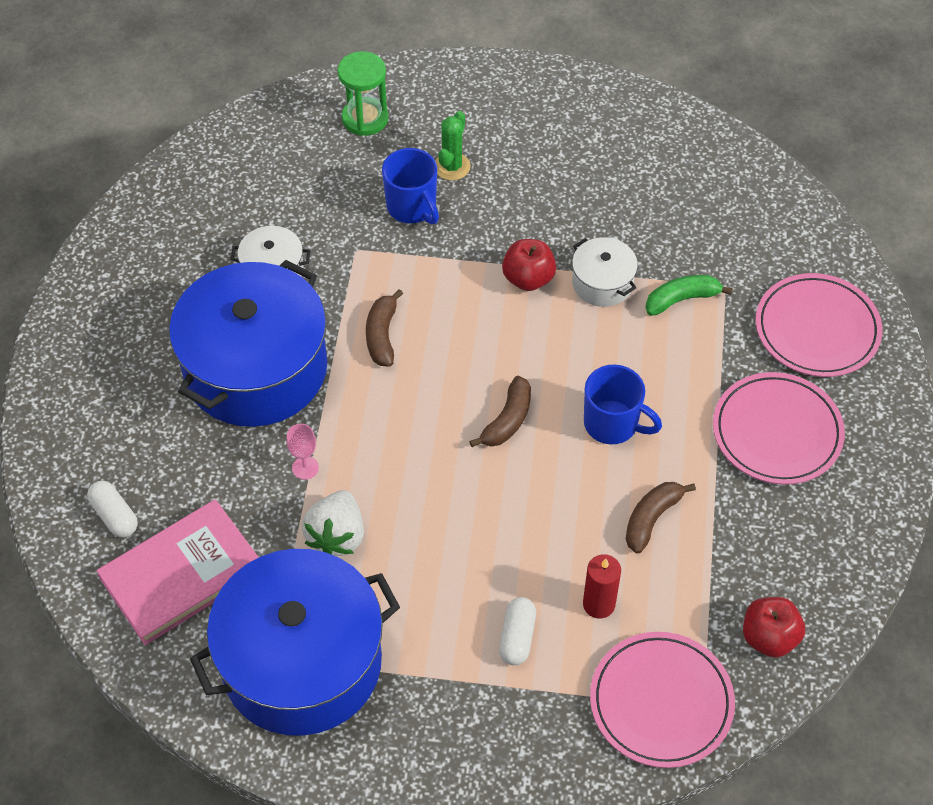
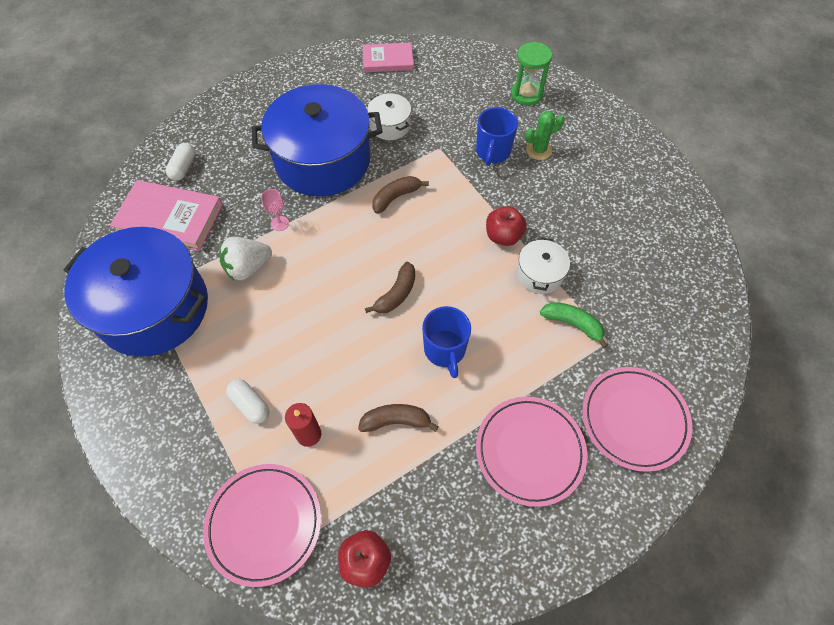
camera: 50 degrees right, 5 degrees up
(168, 203) = (388, 60): none -> pink book
(507, 420) = (396, 294): brown banana -> brown banana turned 45 degrees counterclockwise
(517, 637) = (250, 405): white capsule -> white capsule turned 75 degrees clockwise

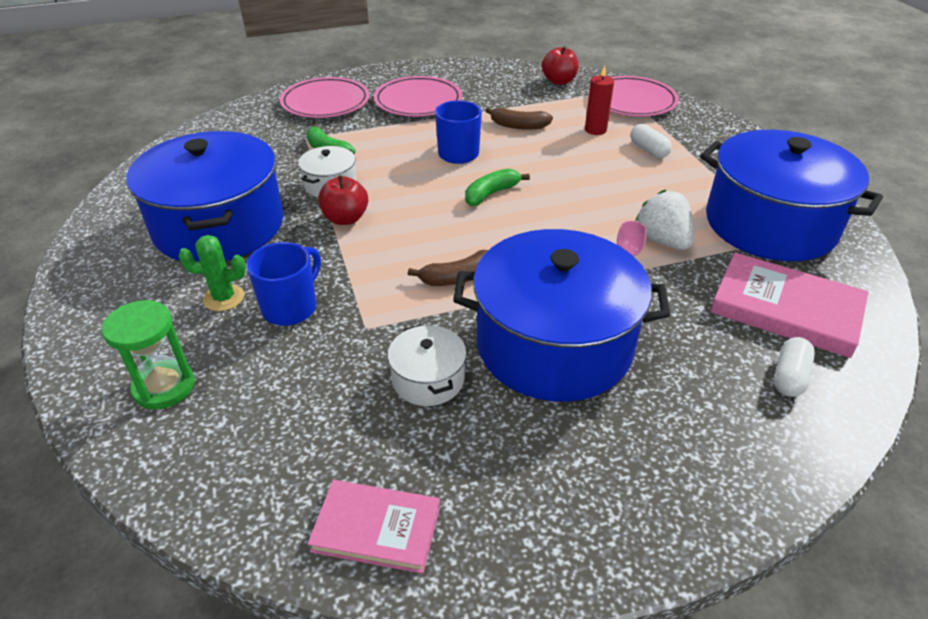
camera: 165 degrees left, 20 degrees down
(248, 267) = (662, 240): white strawberry -> white strawberry turned 105 degrees counterclockwise
(396, 294) = (491, 194): brown banana -> green banana
(592, 207) = (219, 226): none -> blue pot

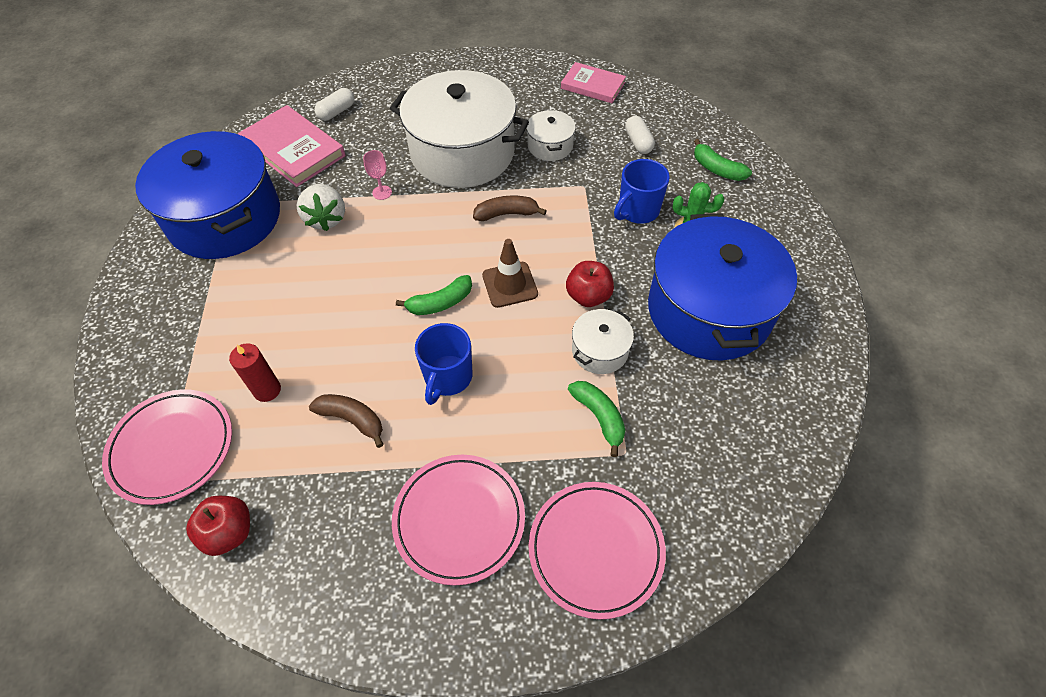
camera: 165 degrees left, 15 degrees up
(164, 387) = (716, 169): green hourglass -> green banana
(429, 216) = (510, 285): none -> brown traffic cone
(554, 345) = (462, 153): blue pot -> white pot
(648, 150) = (239, 338): white capsule -> white capsule (638, 142)

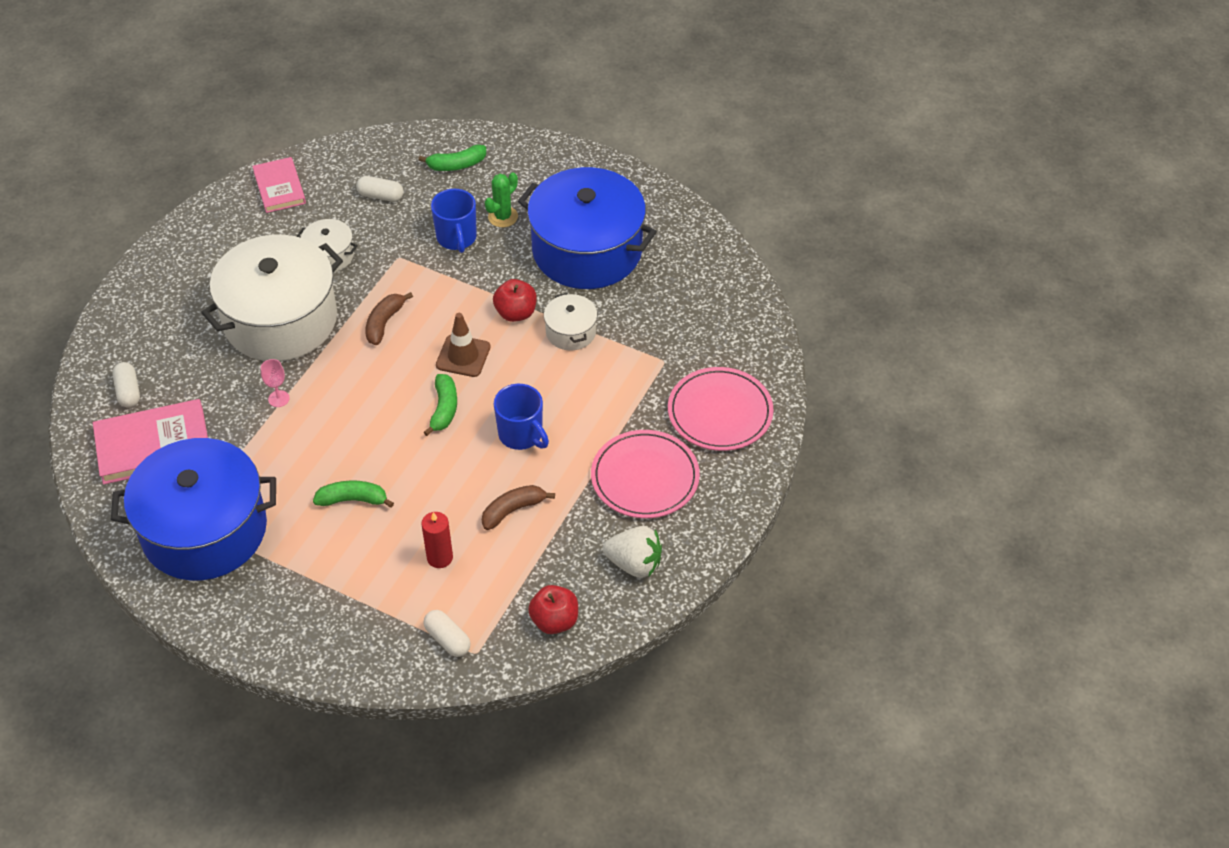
camera: 60 degrees left, 5 degrees down
(172, 448) = (447, 639): pink plate -> white capsule
(326, 219) = (275, 452): white strawberry -> white strawberry (634, 564)
(592, 86) = (279, 187): pink book -> pink book turned 75 degrees counterclockwise
(599, 417) = (625, 361): green banana -> green banana (353, 500)

